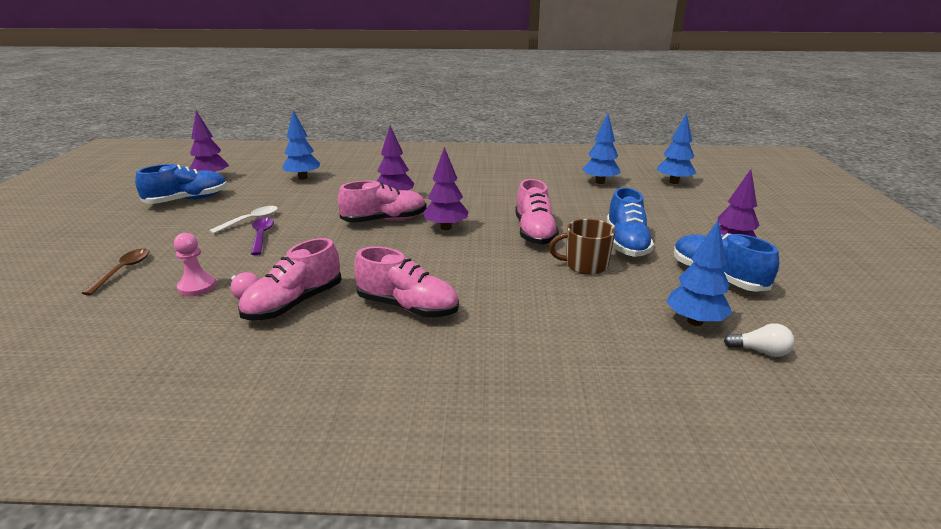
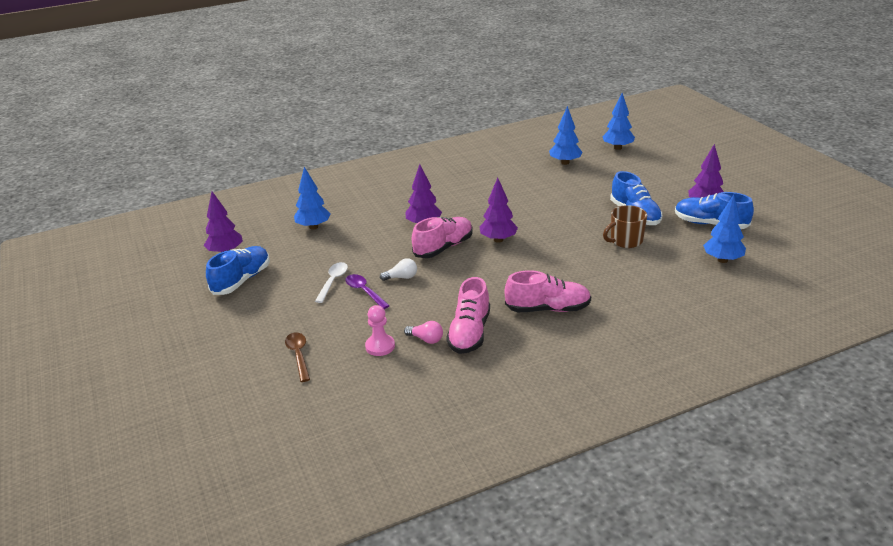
camera: 25 degrees left, 5 degrees up
(534, 232) = (566, 224): pink shoe -> none
(760, 351) = (769, 267): white light bulb -> white light bulb (401, 277)

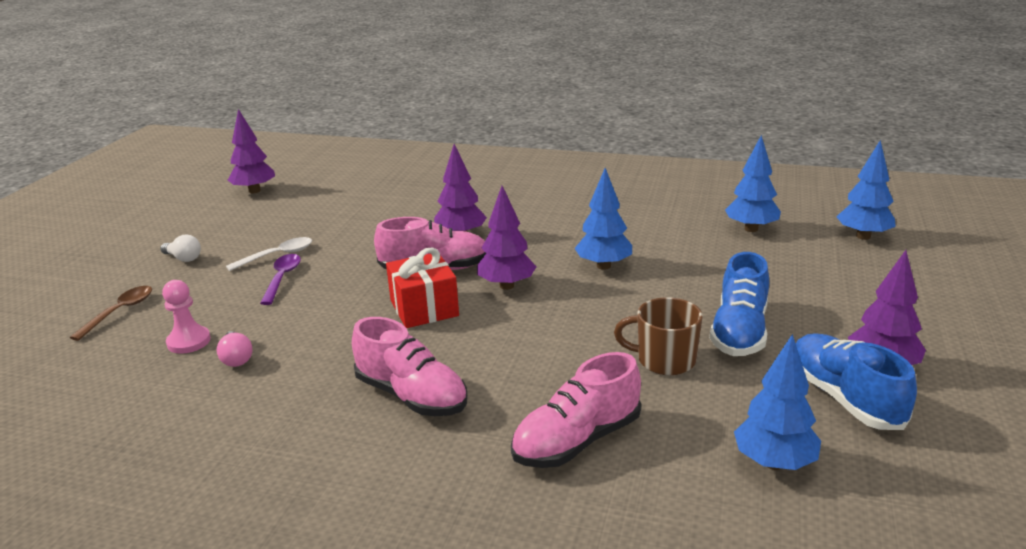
camera: 40 degrees right, 5 degrees down
(242, 280) = (218, 220): blue shoe -> none
(313, 227) = (360, 196): blue tree -> blue tree (603, 266)
(401, 277) = (339, 280): white light bulb -> white light bulb (183, 258)
(469, 333) = (284, 376): pink shoe -> pink shoe (577, 441)
(477, 269) = (424, 308): none -> red gift

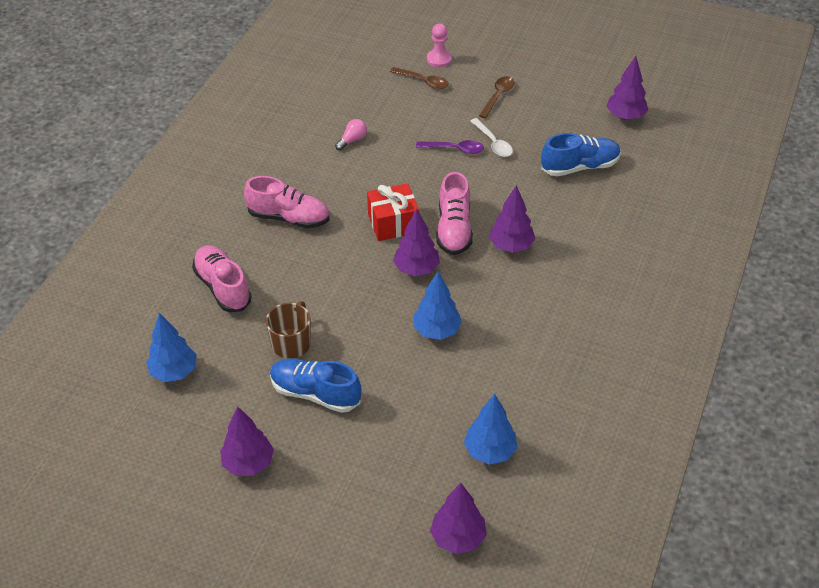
camera: 95 degrees right, 20 degrees up
(183, 258) = (498, 96): white light bulb -> brown spoon
(189, 341) = (378, 117): pink pawn -> pink pawn (439, 59)
(236, 358) = (352, 140): pink light bulb -> pink light bulb turned 150 degrees clockwise
(411, 396) = (289, 218): pink shoe -> pink shoe turned 120 degrees counterclockwise
(844, 398) = (220, 428): blue shoe -> blue shoe (580, 167)
(863, 236) = (458, 538): blue tree -> purple tree

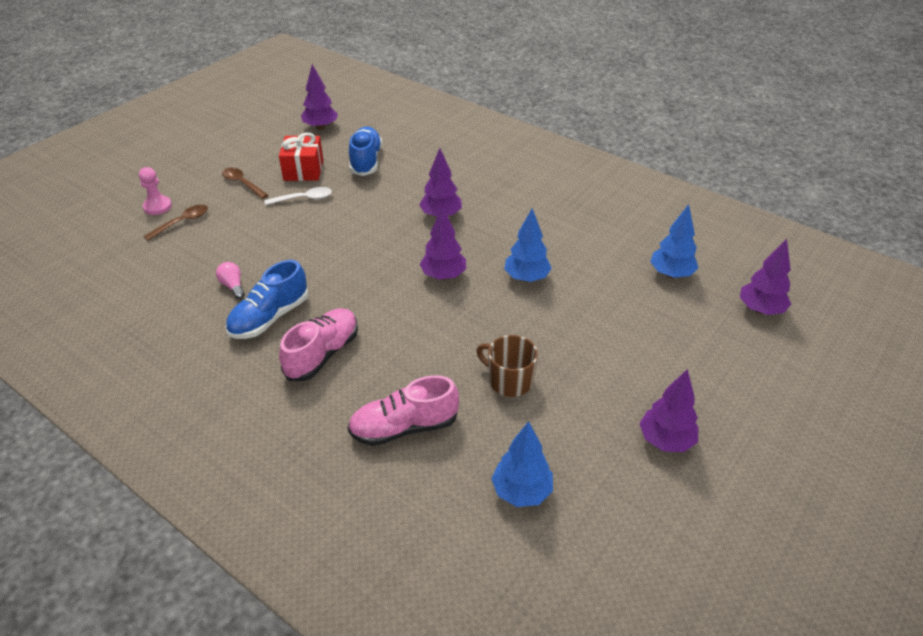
camera: 75 degrees left, 5 degrees down
(315, 393) = (582, 373): blue shoe -> blue shoe (269, 318)
(393, 223) = (374, 279): red gift -> red gift (303, 170)
(454, 149) = (296, 222): purple spoon -> none
(454, 229) = (403, 243): pink shoe -> none

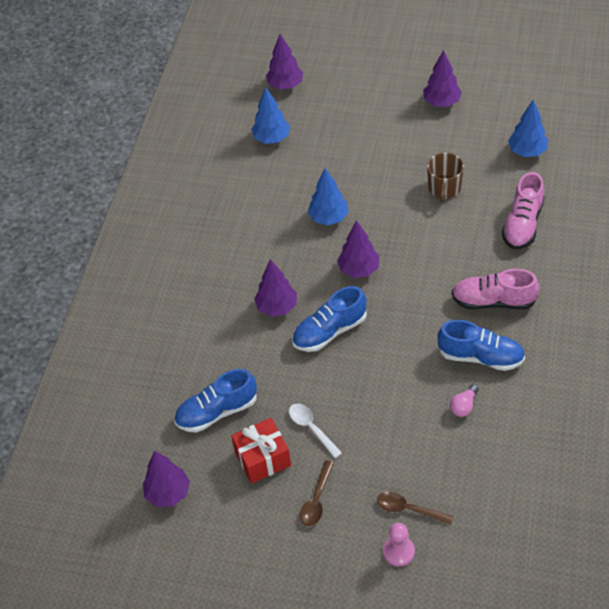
camera: 110 degrees left, 10 degrees up
(388, 236) = (329, 331): none -> blue shoe
(404, 427) = (522, 224): pink shoe -> pink shoe turned 60 degrees clockwise

